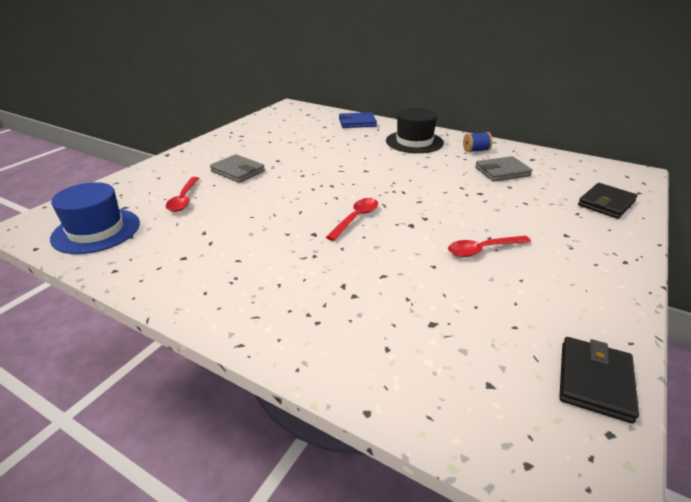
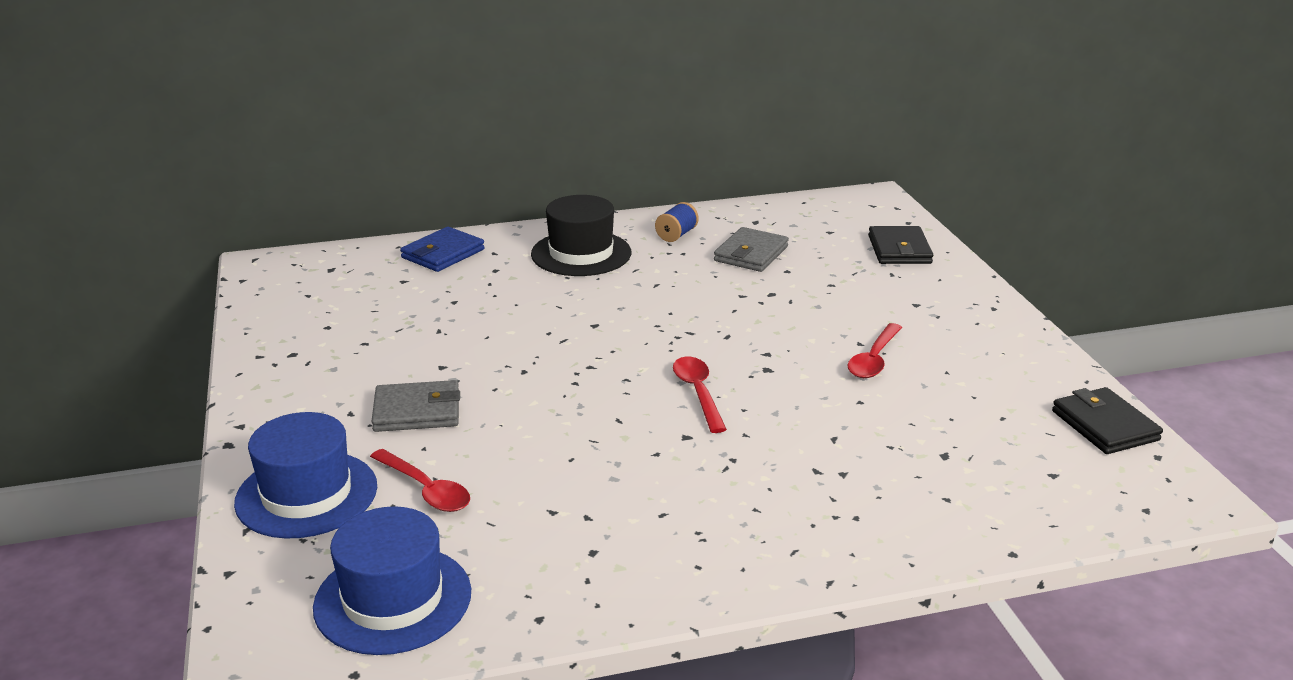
camera: 45 degrees left, 5 degrees down
(151, 181) = (306, 494): none -> blue hat

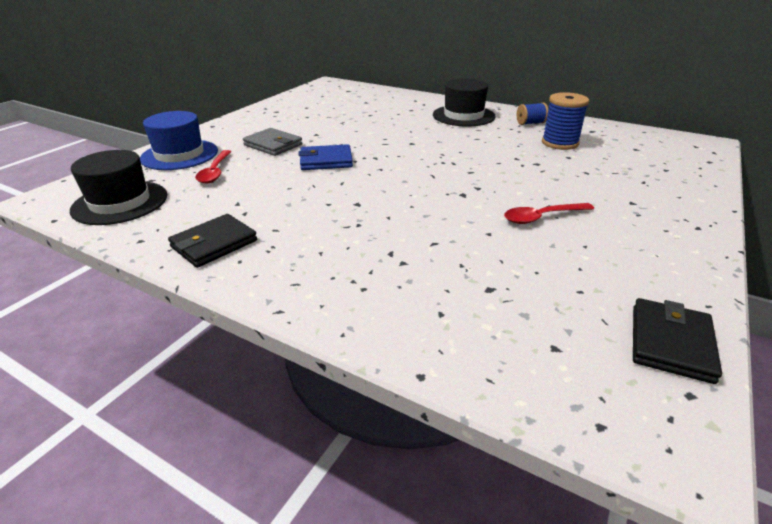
camera: 45 degrees right, 5 degrees up
(393, 599) = (120, 202): blue hat -> black hat
(443, 254) = (401, 98): blue wallet -> blue wallet (326, 161)
(698, 393) = (402, 188): red spoon -> none
(751, 254) = (560, 143): grey wallet -> blue spool
(899, 249) = (674, 172): black wallet -> black wallet (214, 244)

